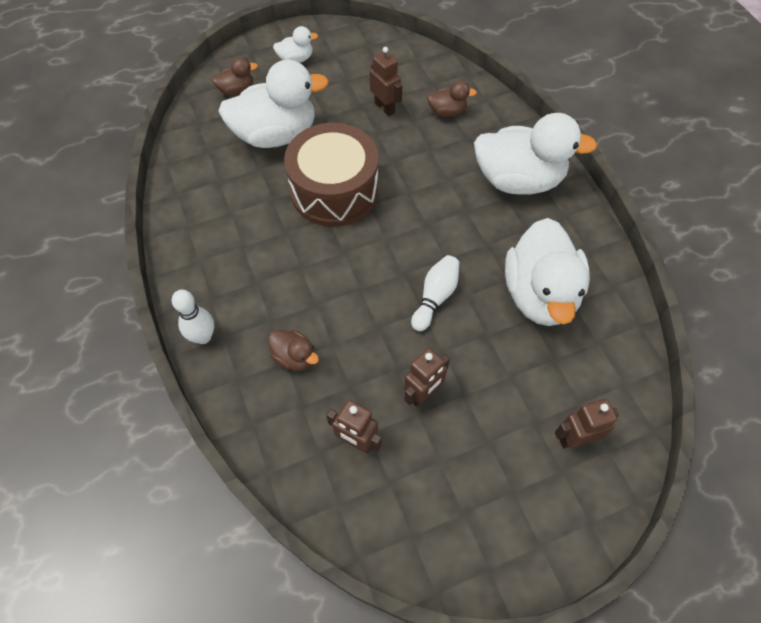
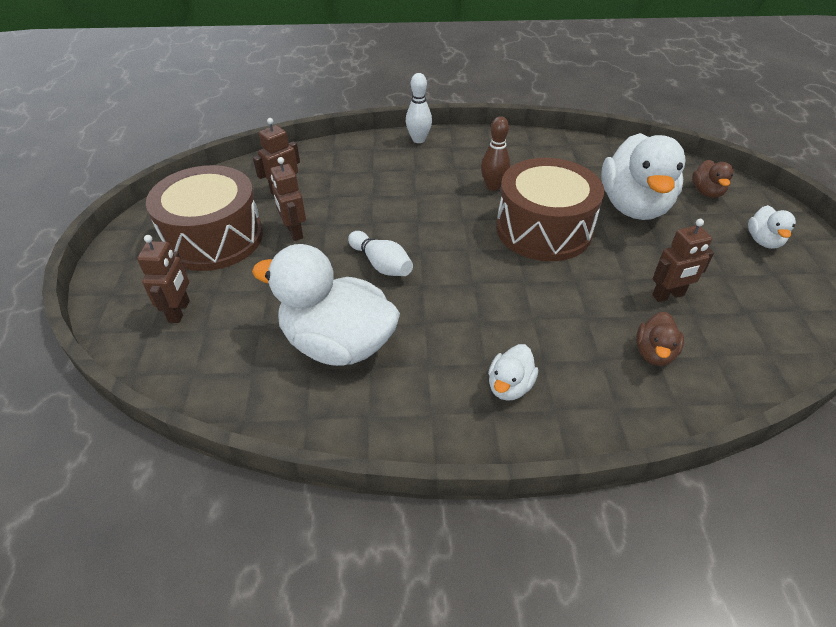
camera: 110 degrees right, 15 degrees down
(279, 241) = (493, 186): none -> brown bowling pin
(295, 357) = (373, 175): brown duck -> none
(467, 471) = (214, 238): none -> brown drum
(518, 180) = (509, 386): white duck -> white duck, size x0.46

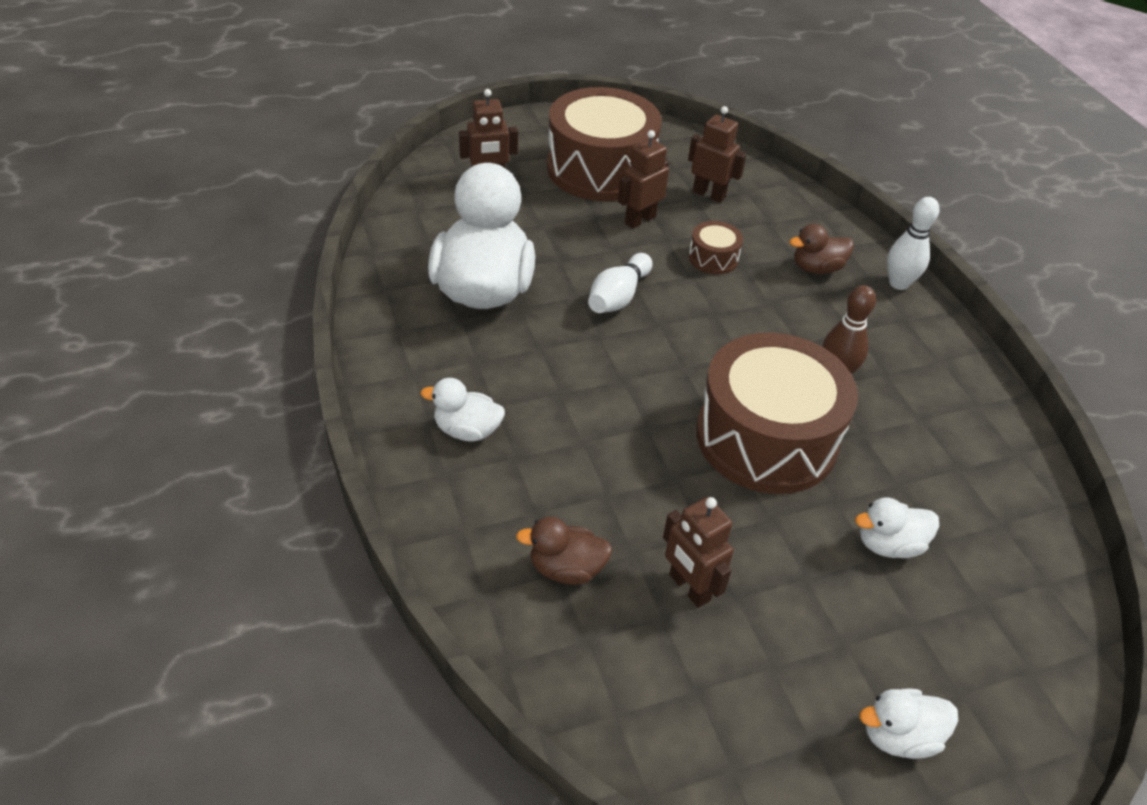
camera: 70 degrees right, 0 degrees up
(358, 207) = (713, 258): none -> brown drum
(634, 206) = (888, 545): white duck -> white duck, size x0.46
(707, 192) = (1000, 655): brown duck -> brown duck (816, 268)

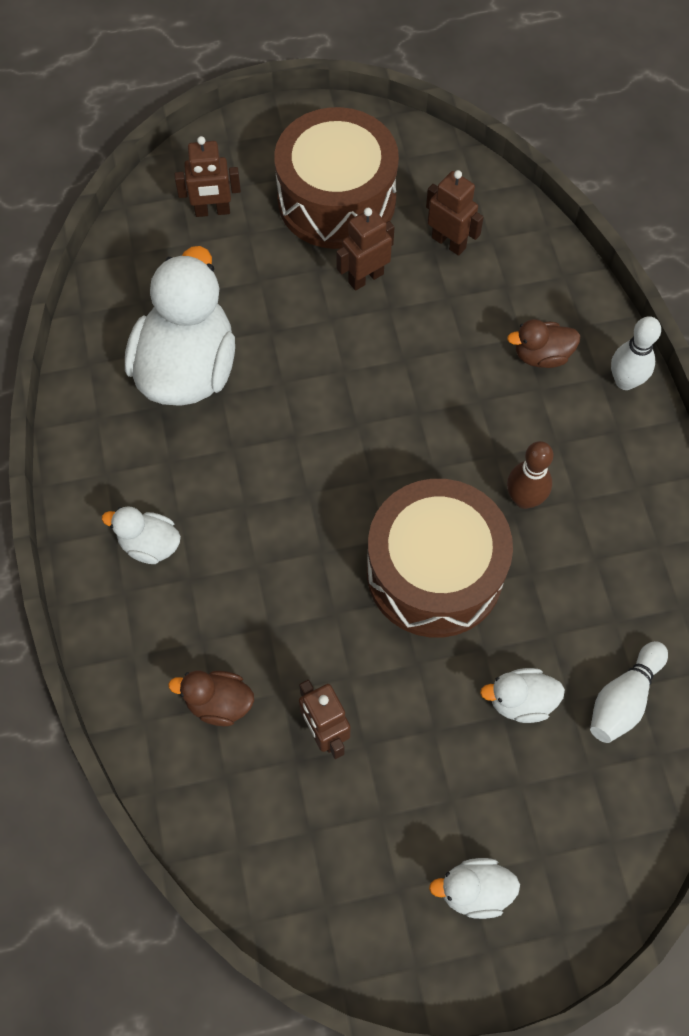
camera: 10 degrees right, 20 degrees up
(618, 297) = (323, 385): white bowling pin -> white bowling pin (623, 699)
(713, 258) = (433, 336): brown drum -> none

